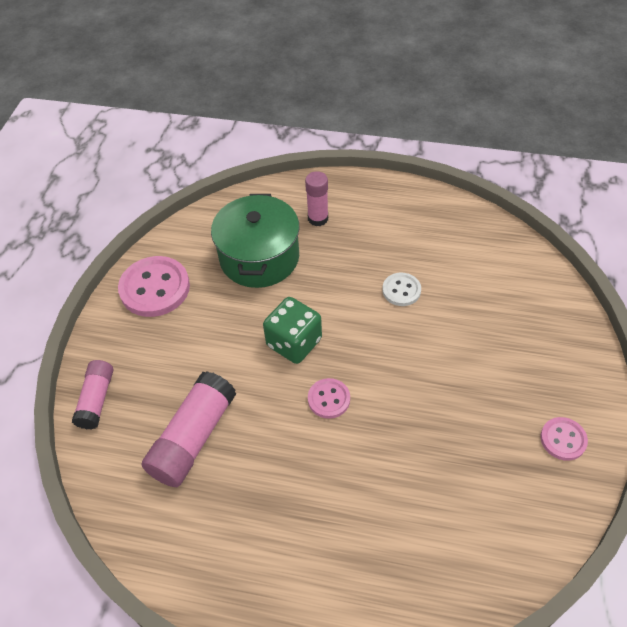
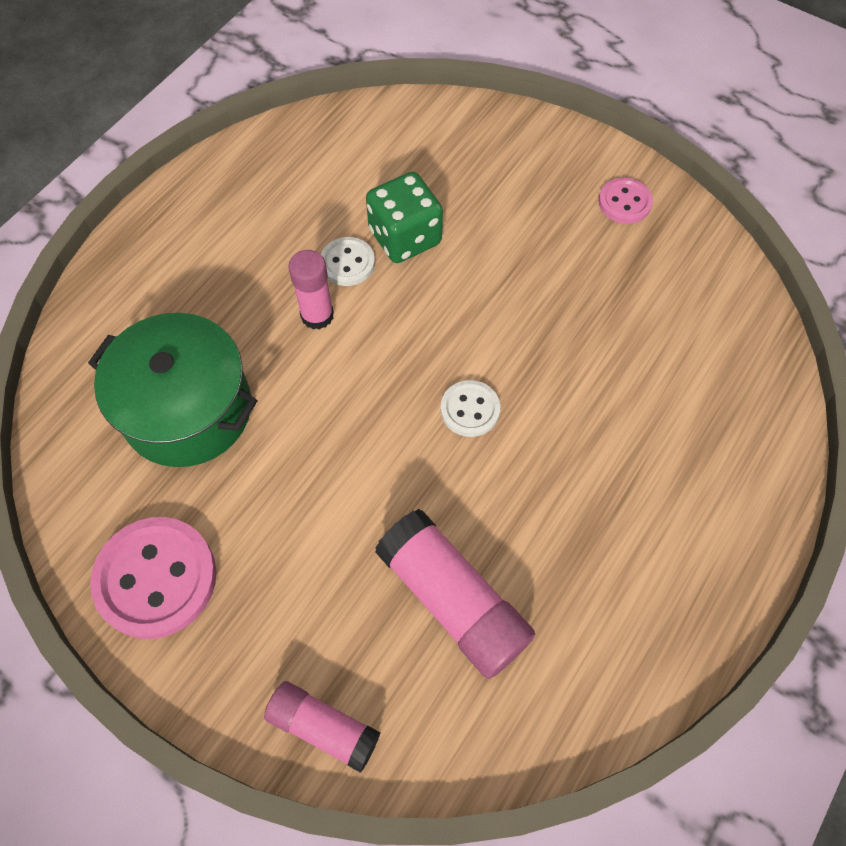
camera: 70 degrees left, 10 degrees up
(294, 342) = (362, 418): green dice -> green dice (405, 237)
(318, 218) = (164, 309): pink glue stick -> pink glue stick (317, 315)
(329, 399) = (470, 410): pink button -> white button

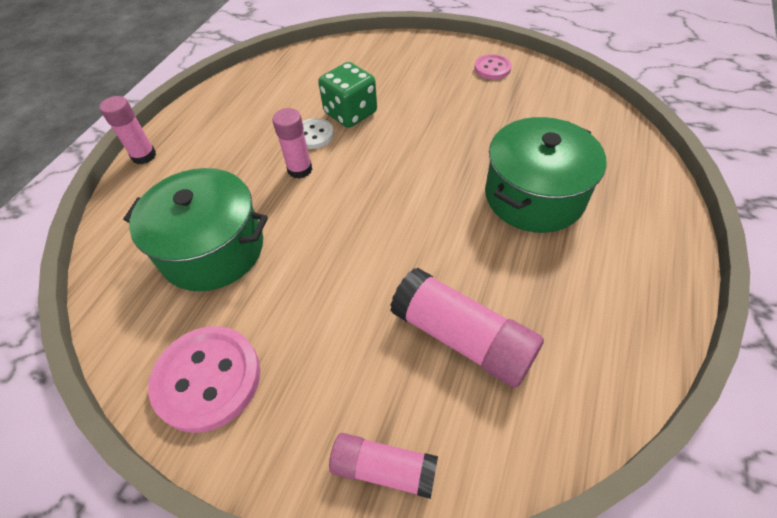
camera: 10 degrees left, 10 degrees down
(122, 246) = (144, 156): none -> pink glue stick
(470, 410) = (430, 204): white button -> none
(606, 428) = (534, 196): none -> green pot

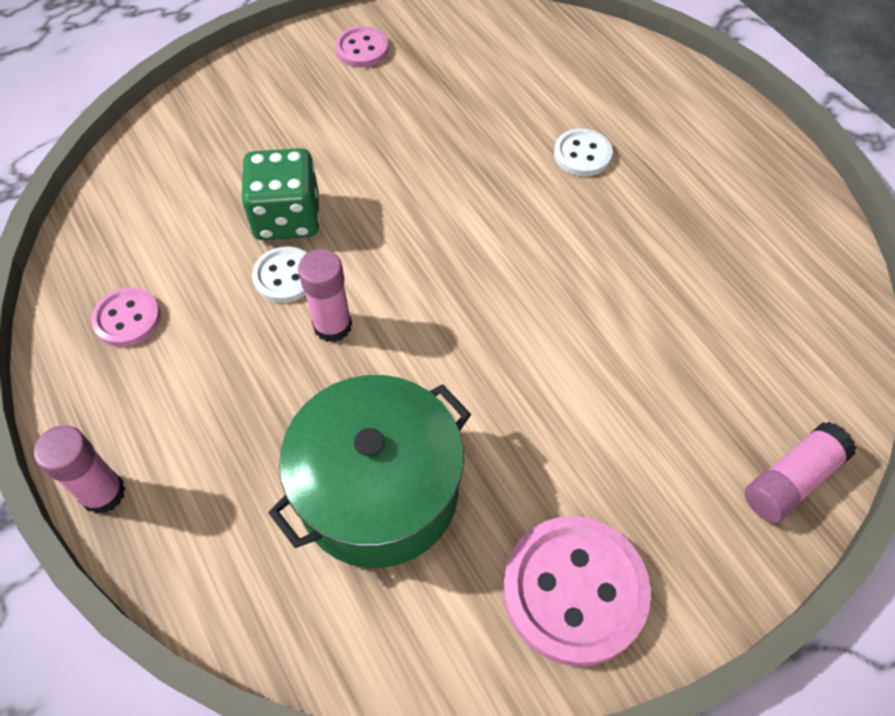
camera: 55 degrees left, 5 degrees up
(241, 104) = (127, 318): none -> pink button
(462, 338) = (701, 328): pink glue stick -> none
(534, 196) = (582, 154): green pot -> white button

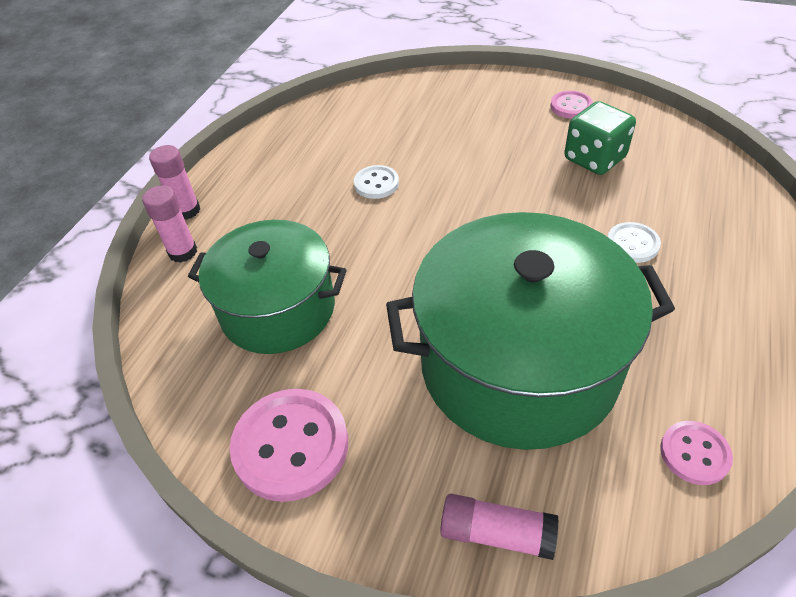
camera: 55 degrees right, 10 degrees down
(127, 318) = (290, 151): pink button -> pink button (694, 454)
(287, 217) = (415, 159): green dice -> green dice (594, 159)
(332, 326) = (365, 221): pink glue stick -> pink glue stick (183, 252)
(638, 336) = (518, 364): none -> green pot

